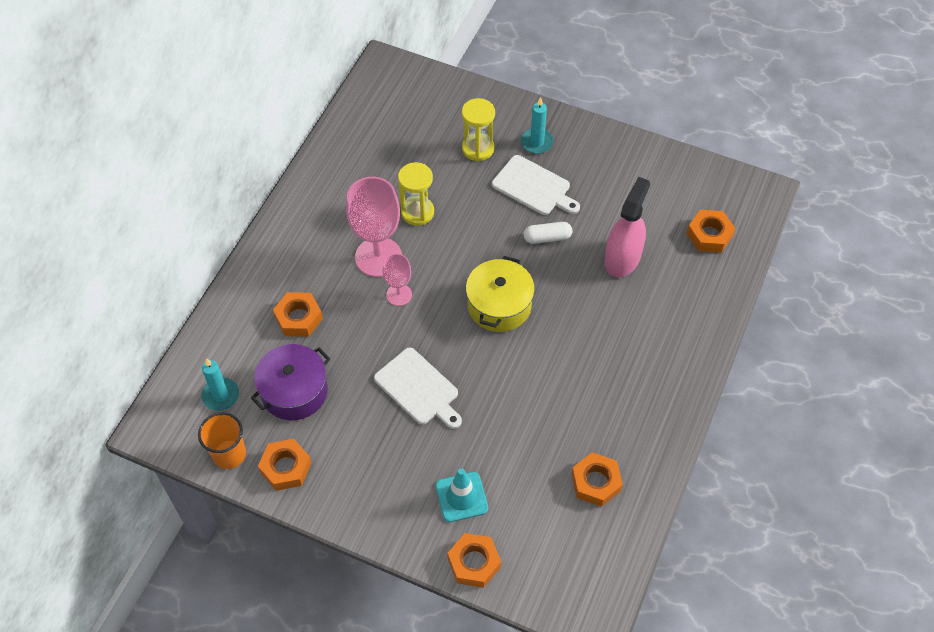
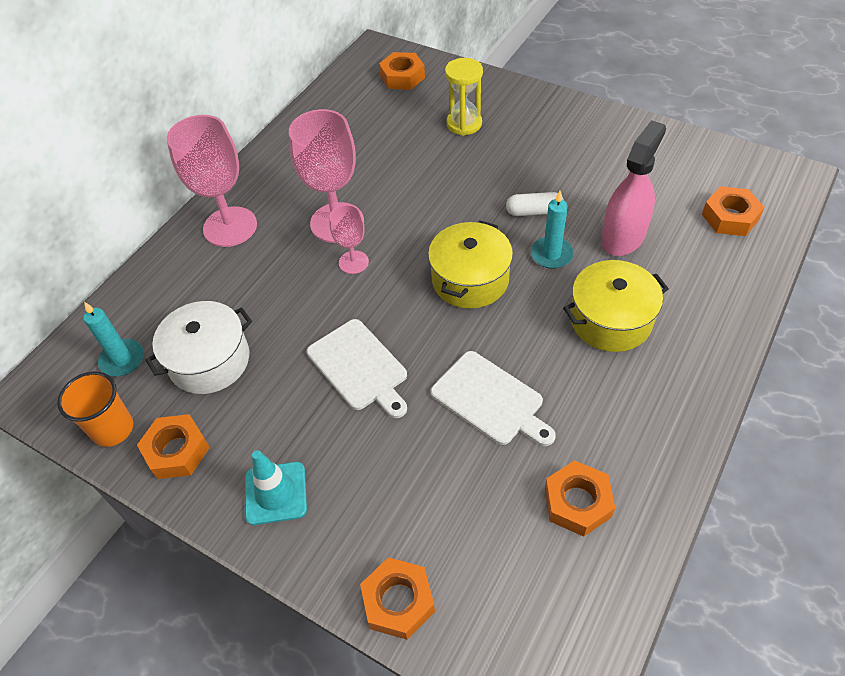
camera: 10 degrees right, 5 degrees down
(284, 266) = (230, 227): none -> pink goblet
(294, 391) = (209, 361): purple pot -> white pot
(298, 318) = (233, 281): orange nut -> orange nut (402, 77)
(417, 212) = (388, 180): yellow hourglass -> none
(461, 497) = (393, 507): turquoise traffic cone -> turquoise traffic cone (275, 493)
(533, 187) = (522, 161): white cutting board -> white cutting board (490, 400)
(537, 142) = (530, 120): turquoise candle -> turquoise candle (551, 254)
(615, 335) = (610, 320): none -> yellow pot

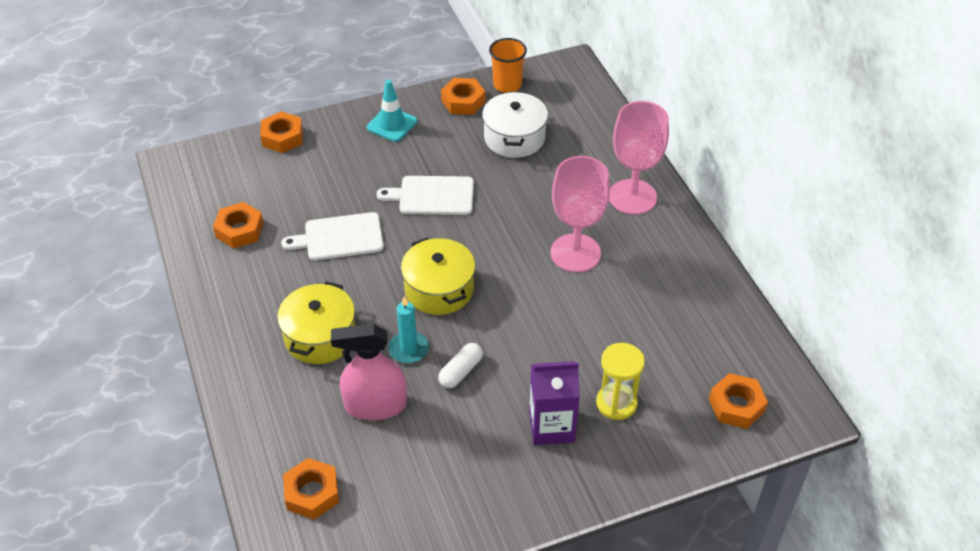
camera: 125 degrees right, 5 degrees down
(122, 360) = (557, 105): turquoise candle -> none
(353, 262) = (524, 240): pink goblet -> none
(521, 141) = (551, 426): none -> purple carton
(623, 236) = (375, 405): pink spray bottle -> pink spray bottle turned 105 degrees clockwise

